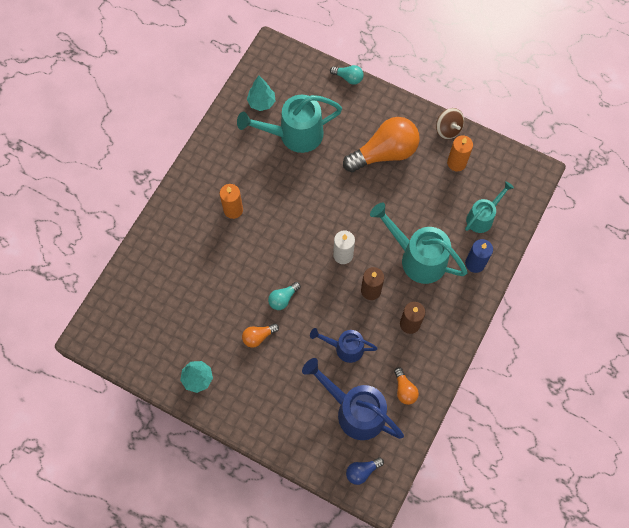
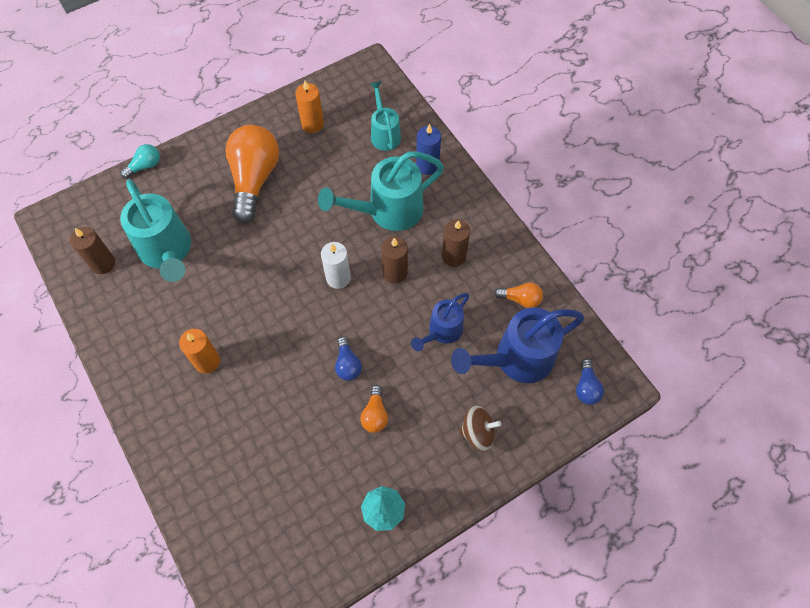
camera: 60 degrees left, 5 degrees down
(261, 103) = (103, 263): turquoise tree -> brown candle
(283, 299) = (347, 364): turquoise light bulb -> blue light bulb
(294, 135) = (167, 252): turquoise watering can -> turquoise watering can turned 45 degrees counterclockwise
(448, 129) = (272, 112): brown spinning top -> brown spinning top (478, 432)

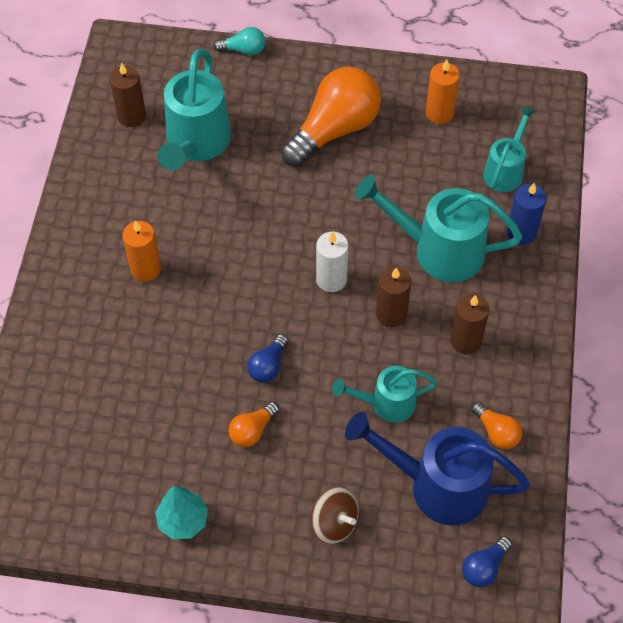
camera: 40 degrees right, 5 degrees down
(442, 331) = (386, 403): blue watering can -> turquoise watering can

